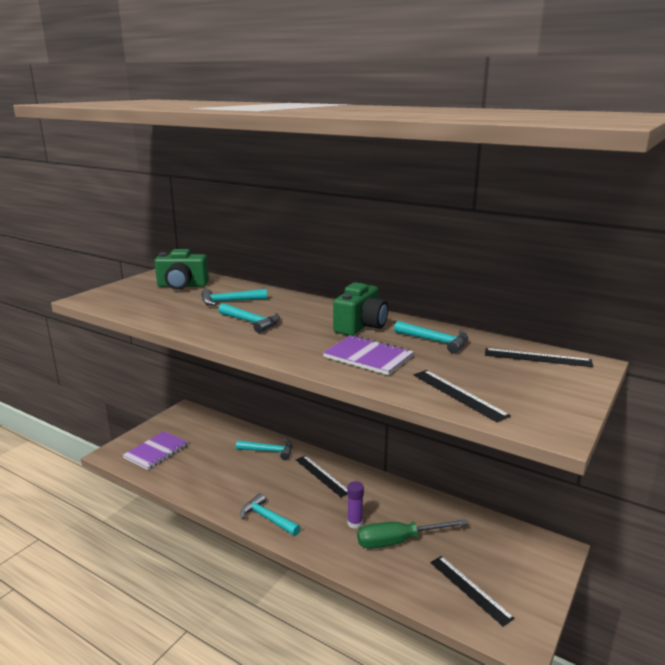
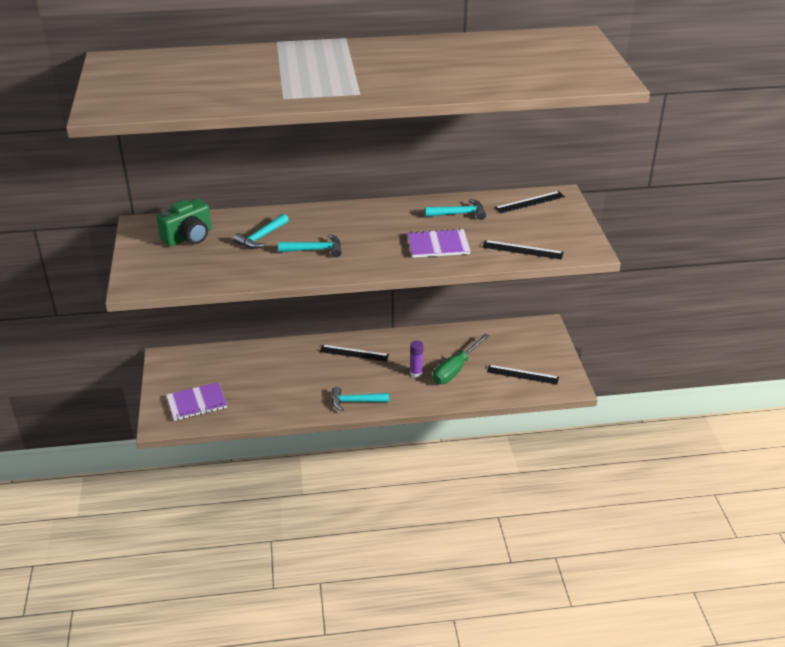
camera: 40 degrees left, 15 degrees up
(156, 451) = (196, 403): purple notebook -> purple notebook turned 75 degrees clockwise
(269, 451) = (290, 355): turquoise hammer -> none
(361, 326) = (395, 220): green camera -> none

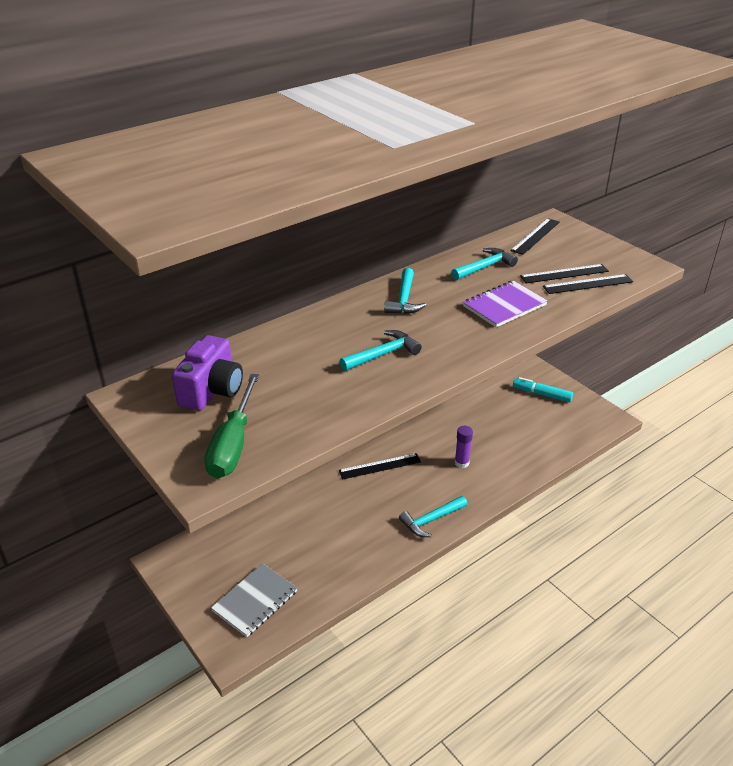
camera: 30 degrees left, 0 degrees up
(189, 237) = (212, 390): green camera -> purple camera
(196, 403) = (255, 601): purple notebook -> grey notebook
(261, 237) = (303, 361): turquoise hammer -> turquoise hammer (404, 300)
(455, 369) = (494, 443): green screwdriver -> green screwdriver (233, 444)
(522, 374) = (558, 424): black ruler -> black ruler (564, 274)
(532, 348) = (542, 394): none -> turquoise marker

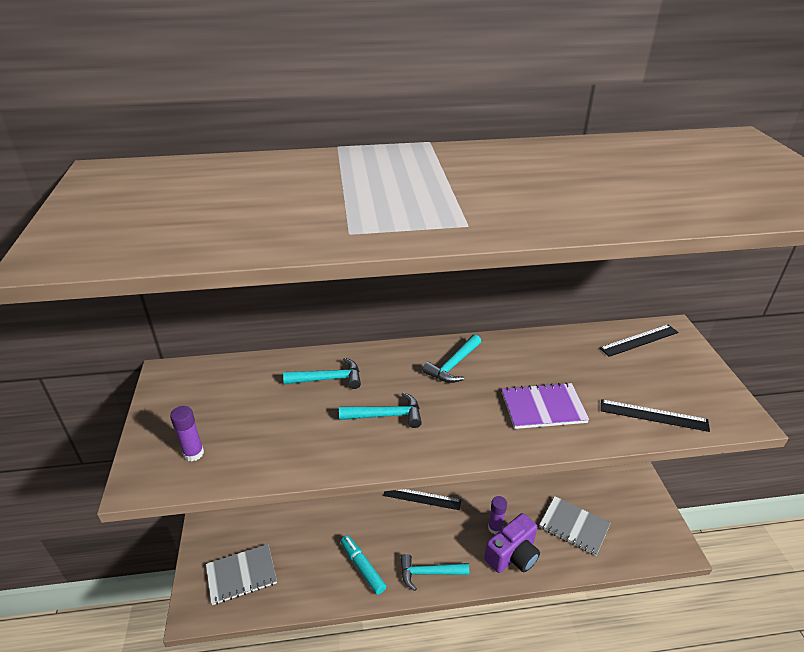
camera: 30 degrees right, 0 degrees up
(212, 390) = (225, 394): purple camera -> purple camera (513, 555)
(233, 444) = (194, 453): green screwdriver -> purple glue stick
(485, 267) = (558, 357): turquoise hammer -> turquoise hammer (329, 379)
(524, 435) = (574, 526): none -> grey notebook
(542, 394) = (620, 491): turquoise marker -> turquoise marker (362, 567)
(564, 274) = (636, 393): black ruler -> none

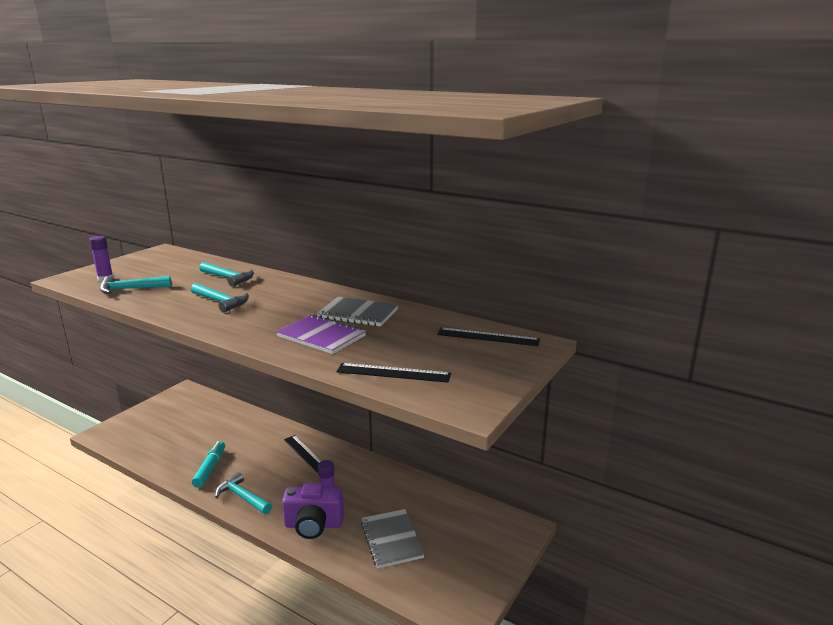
camera: 40 degrees right, 15 degrees down
(241, 575) = (146, 431): grey notebook -> grey notebook (358, 313)
(453, 365) = (312, 298): turquoise hammer -> turquoise hammer (130, 289)
(653, 415) = (393, 373): black ruler -> black ruler turned 45 degrees counterclockwise

